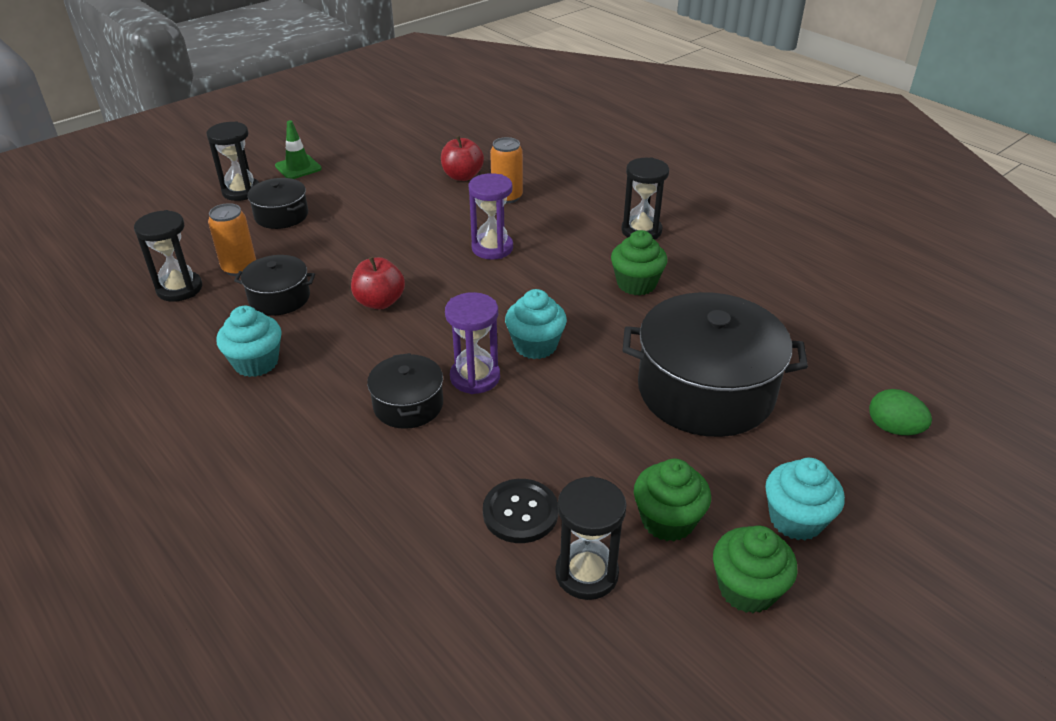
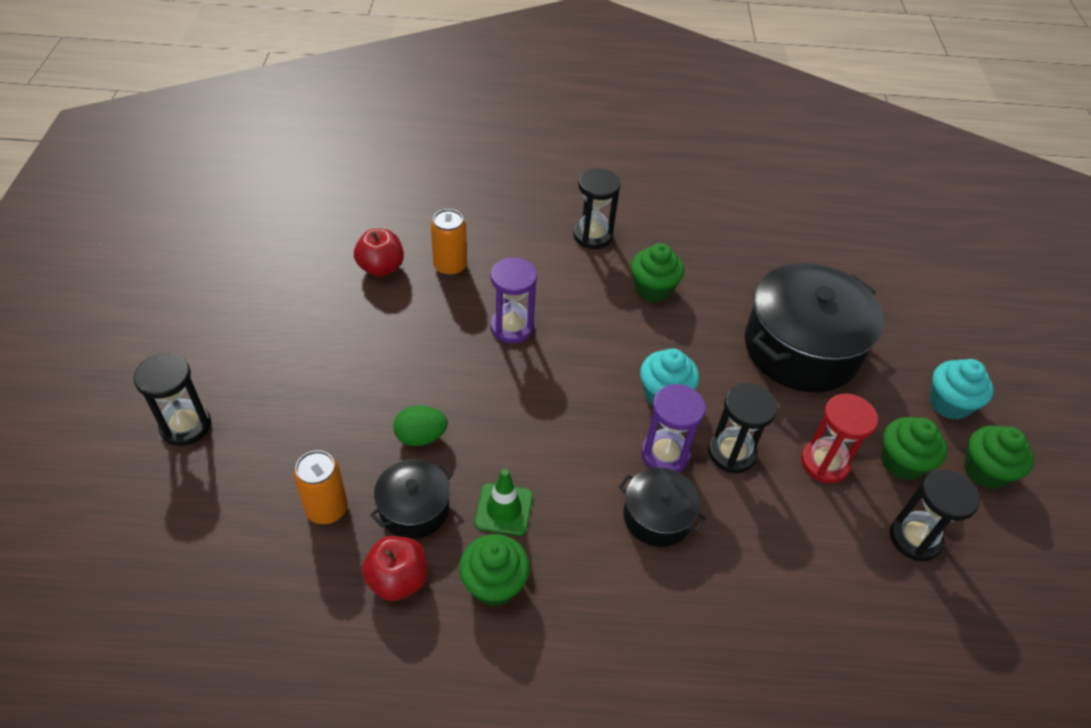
camera: 50 degrees left, 10 degrees up
(179, 289) = (304, 576): black hourglass -> black hourglass (731, 453)
(256, 362) = (494, 584): turquoise cupcake -> green cupcake
(281, 215) = (275, 424): black pot -> none
(298, 167) = (203, 358): green traffic cone -> green traffic cone (503, 509)
(380, 302) = (503, 445): red apple -> red apple (398, 580)
(520, 512) = (832, 532): black button -> none
(593, 469) = (824, 463): none -> red hourglass
(893, 428) = (913, 299): green egg -> green egg (421, 437)

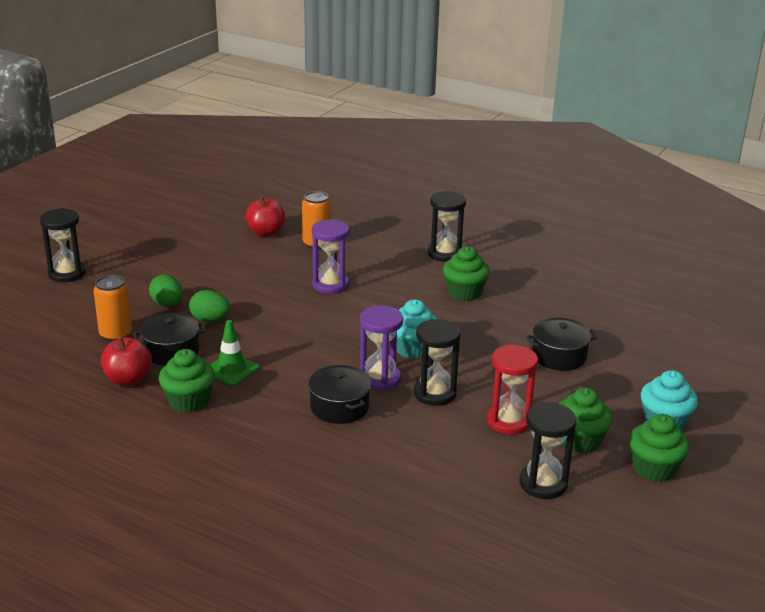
camera: 30 degrees right, 20 degrees down
(352, 431) = (167, 304): none -> green egg
(801, 348) = (559, 356): black pot -> black pot, size x0.50

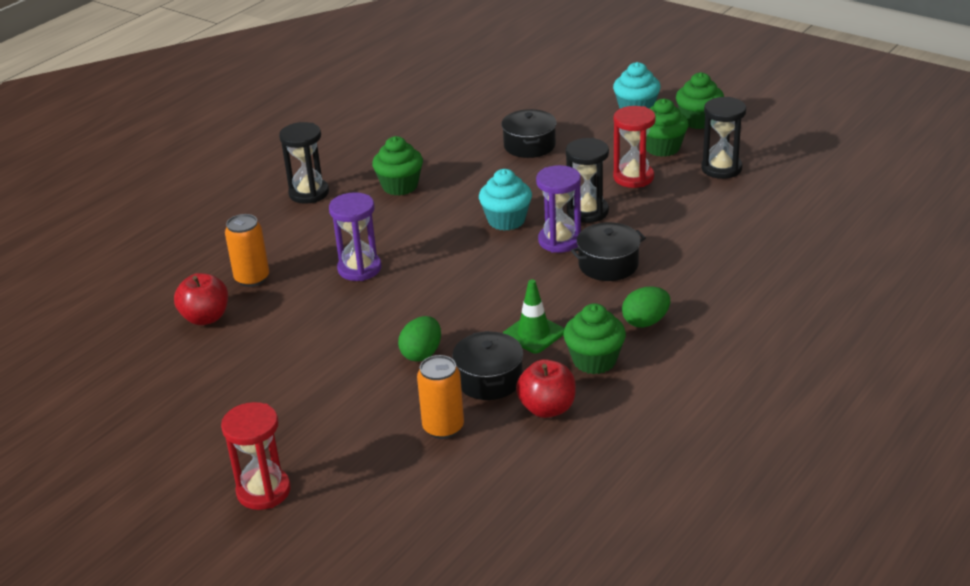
camera: 80 degrees left, 5 degrees up
(67, 273) = (263, 491): black hourglass -> red hourglass
(167, 304) = (377, 390): green egg -> green egg (645, 322)

